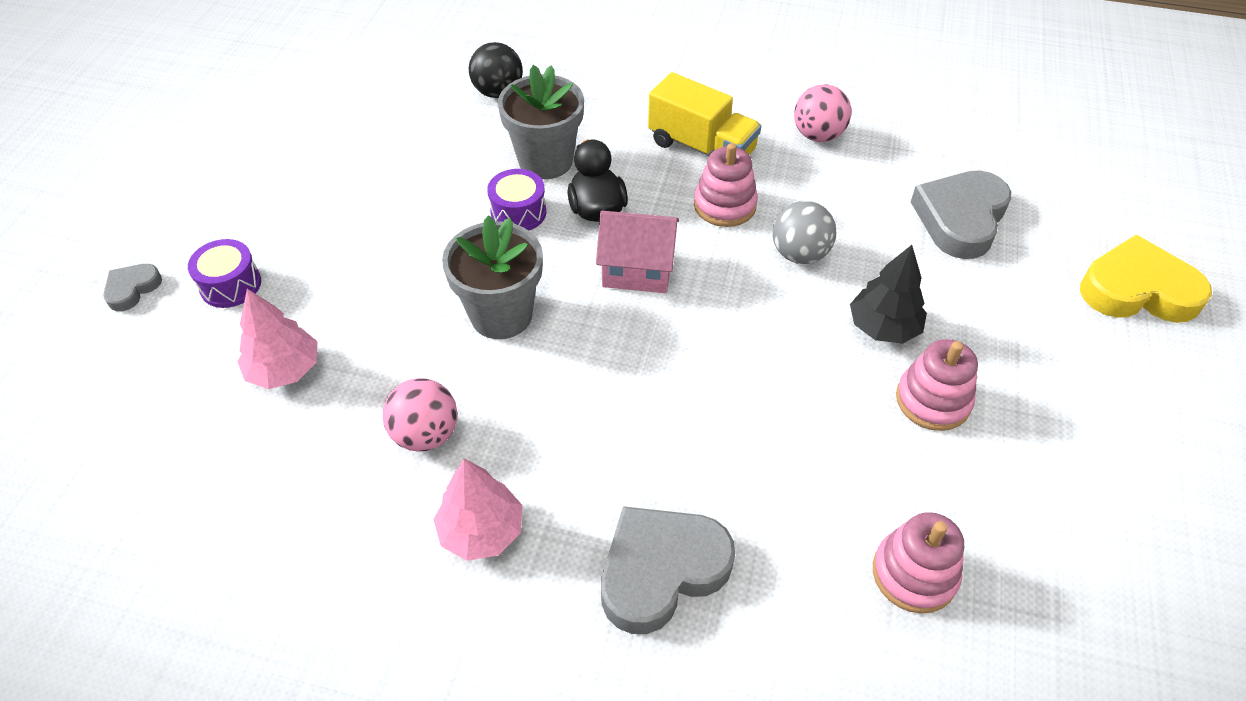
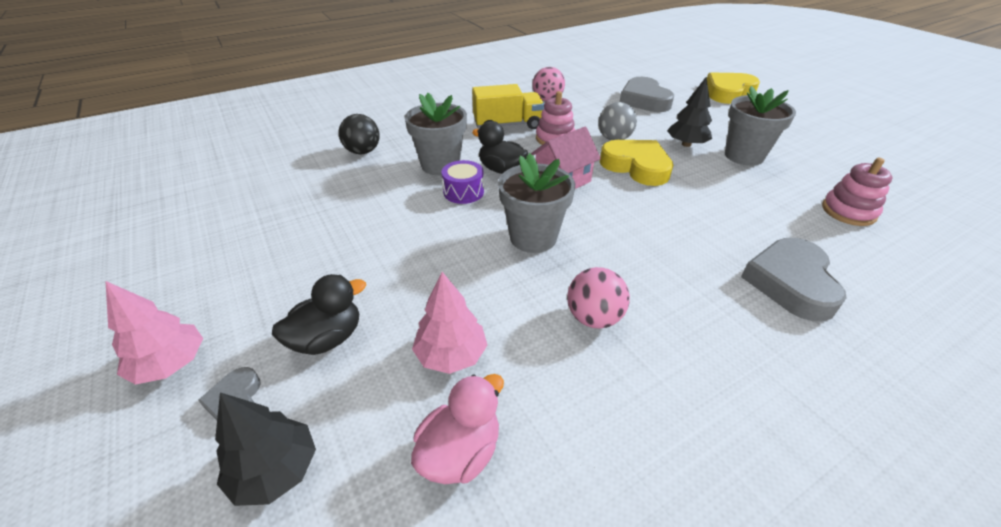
camera: 45 degrees left, 10 degrees down
(99, 358) = (276, 470): none -> black tree
(196, 444) = (460, 452): none -> pink duck
(231, 285) = (327, 339): purple drum -> black duck
(482, 531) = (701, 336): pink tree -> pink tree (171, 364)
(755, 312) = (636, 166): none -> yellow heart
(933, 400) = (744, 156): pink stacking toy -> grey flower pot

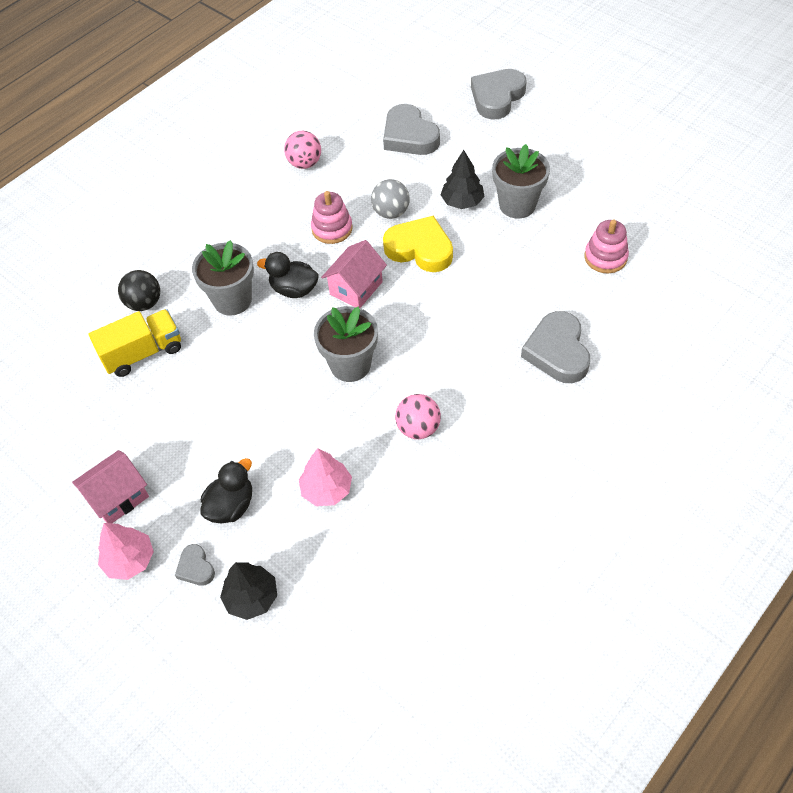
camera: 15 degrees left, 15 degrees up
(216, 293) = (118, 497): none -> pink house
(460, 452) = (359, 550): pink duck -> none
(463, 192) = (270, 329): purple drum -> none
(507, 125) = (276, 219): yellow truck -> yellow truck (143, 353)
(728, 92) = (497, 97): yellow heart -> grey heart

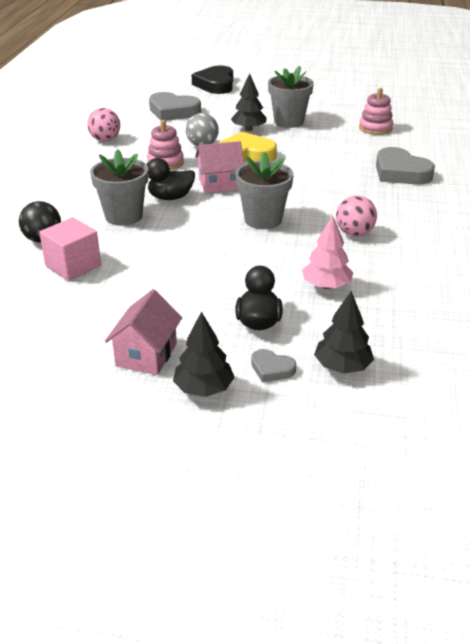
camera: 35 degrees left, 20 degrees down
(130, 560) = (204, 388): pink tree -> black tree
(143, 353) = (73, 266): yellow truck -> pink cube
(356, 288) = (220, 184): pink house -> pink house turned 75 degrees clockwise
(497, 97) = (215, 84): grey heart -> black heart

